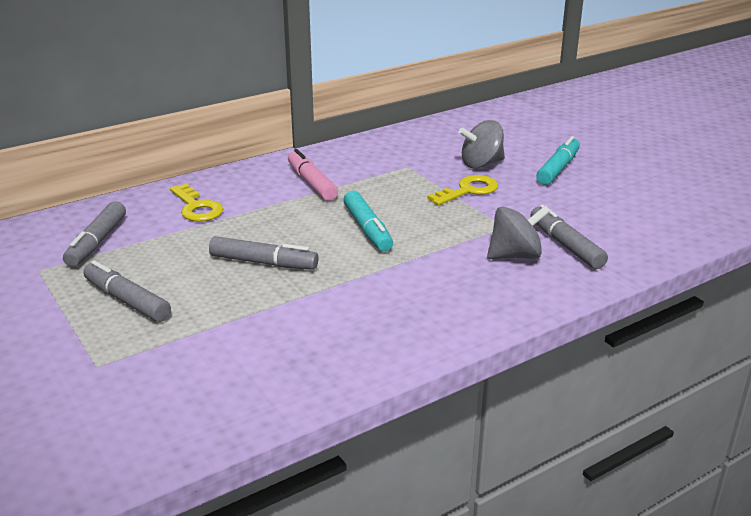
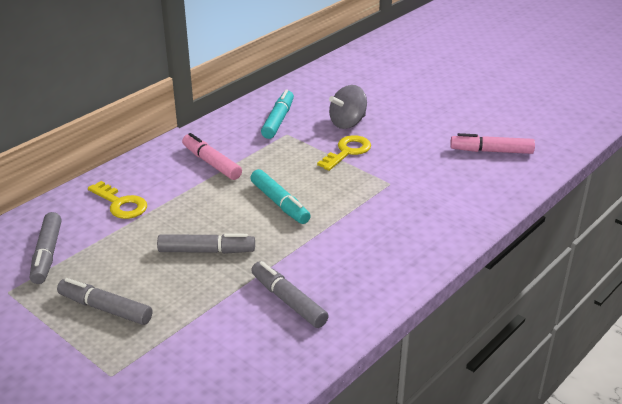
camera: 15 degrees left, 5 degrees up
(515, 255) = (409, 210): grey spinning top -> none
(558, 169) = (411, 119): turquoise marker -> turquoise marker (278, 120)
(565, 245) = (444, 194): grey marker -> grey marker (288, 301)
(642, 210) = (491, 151): none -> pink marker

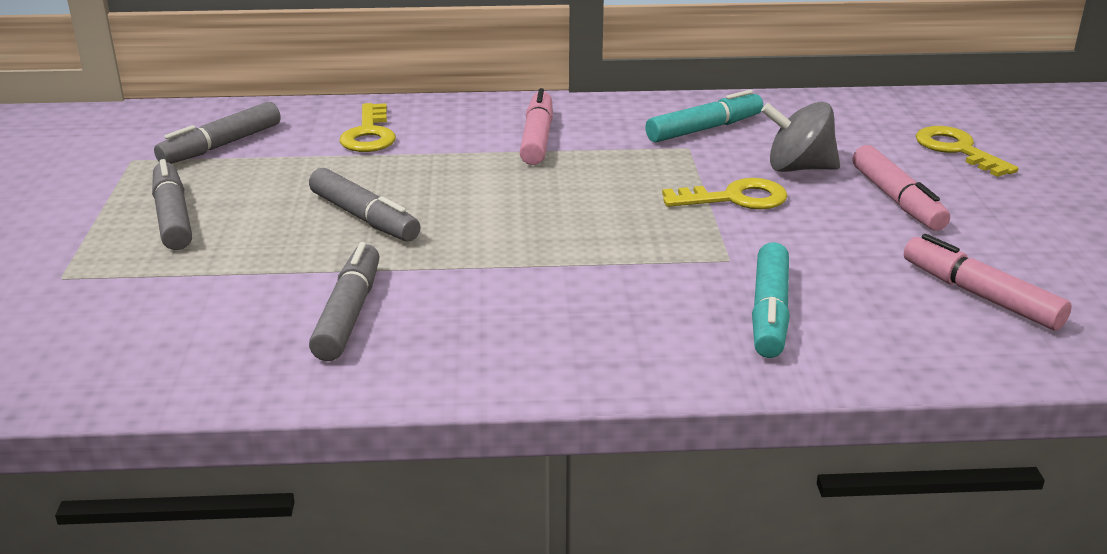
camera: 45 degrees right, 5 degrees down
(280, 203) = (537, 212): turquoise marker -> turquoise marker (770, 312)
(391, 83) = (957, 150): none -> yellow key
(405, 120) = (897, 200): none -> pink marker

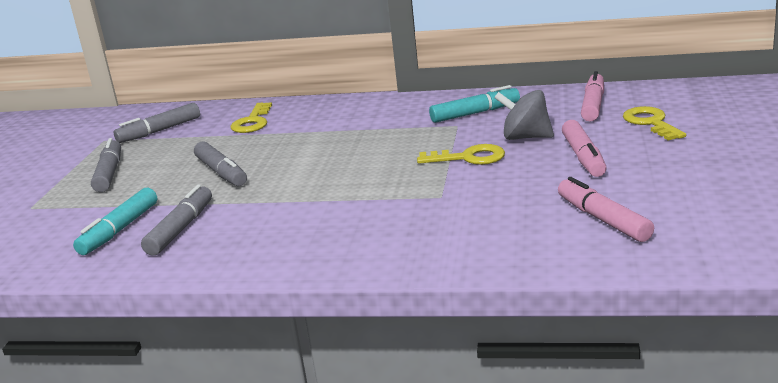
camera: 15 degrees right, 5 degrees down
(537, 138) = (358, 122): pink marker -> pink marker (593, 105)
(770, 312) = (447, 229): turquoise marker -> turquoise marker (120, 230)

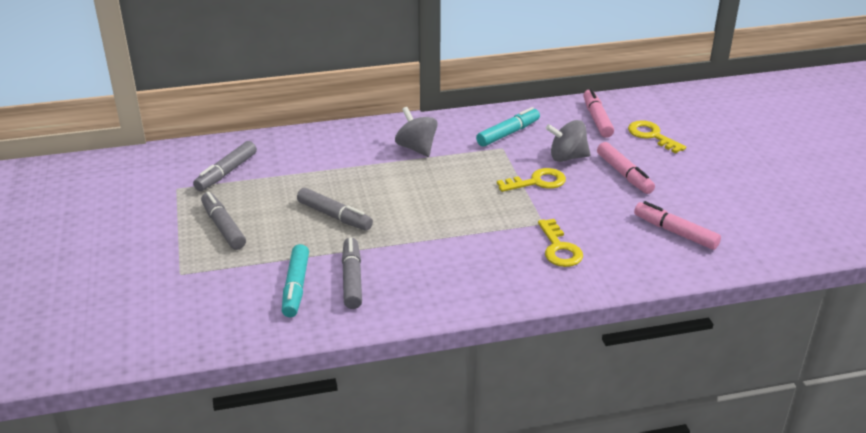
camera: 25 degrees left, 10 degrees up
(252, 122) = (312, 156): yellow key -> yellow key (559, 248)
(362, 121) = (416, 148): none -> grey spinning top

